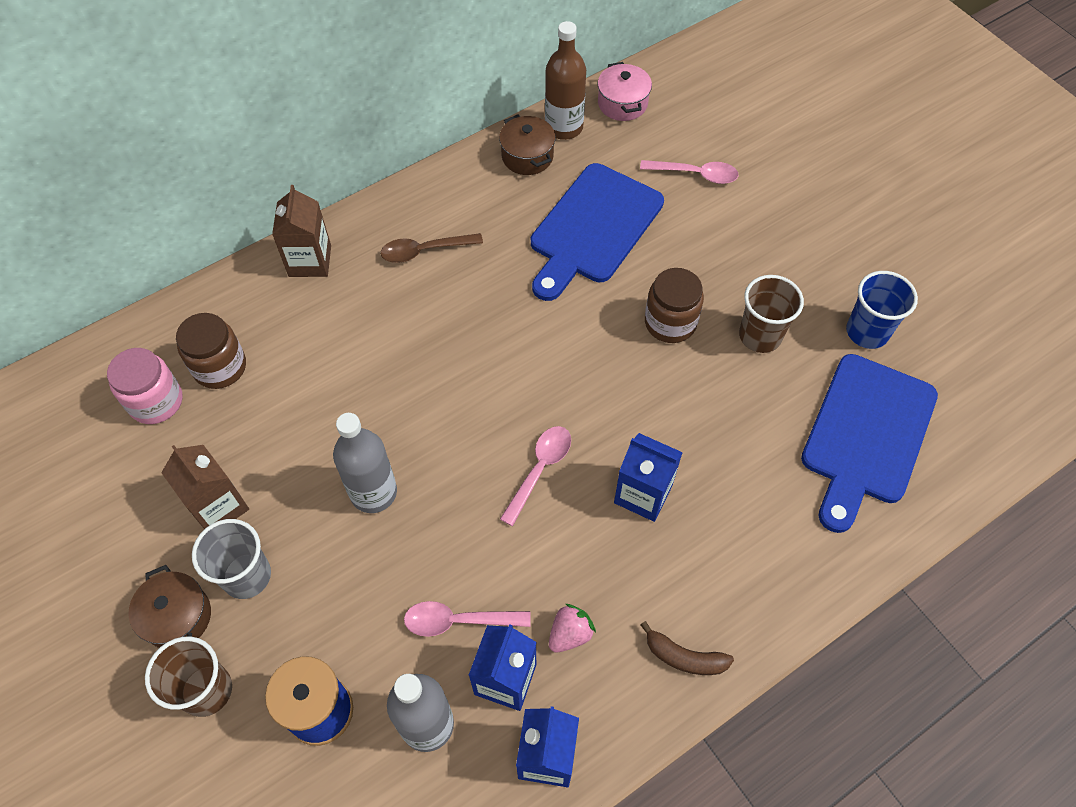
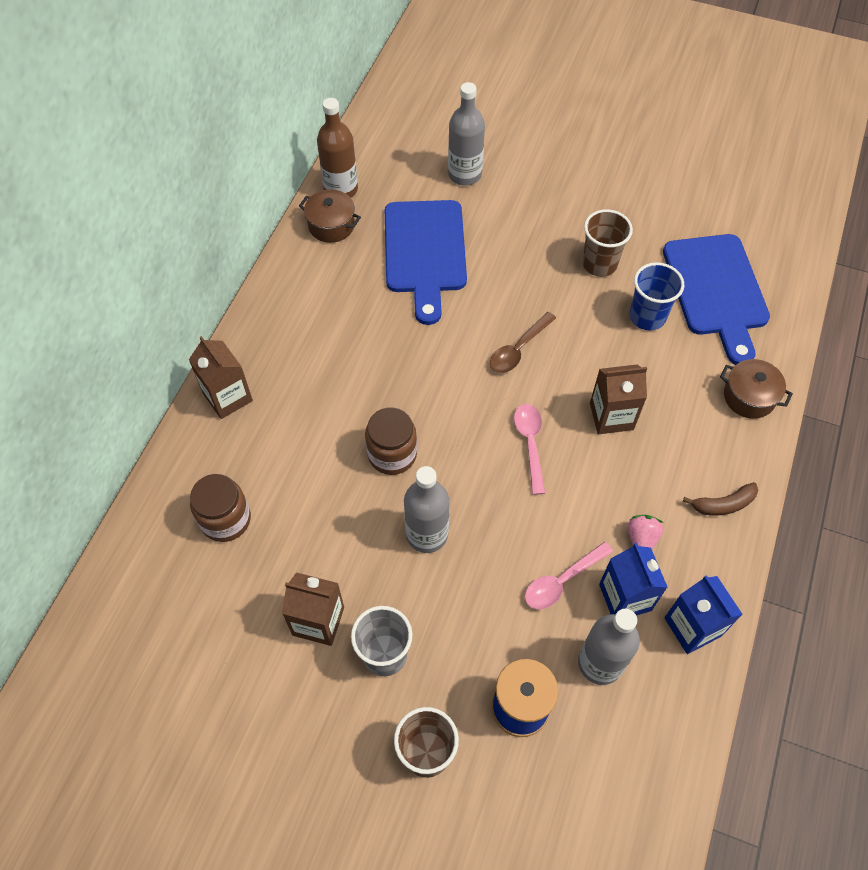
camera: 35 degrees left, 0 degrees up
(156, 401) = (195, 577): pink jar -> none
(178, 617) = (358, 719): brown pot -> brown pot (749, 397)
(425, 251) = (313, 338): brown spoon -> brown spoon (518, 349)
(622, 103) = (370, 149): pink pot -> none
(643, 494) = (611, 416): blue carton -> brown carton
(670, 322) = (533, 289): brown jar -> brown jar (392, 454)
(695, 174) = (464, 174): pink spoon -> grey bottle
(867, 332) = (663, 222): blue cup -> blue cup (647, 316)

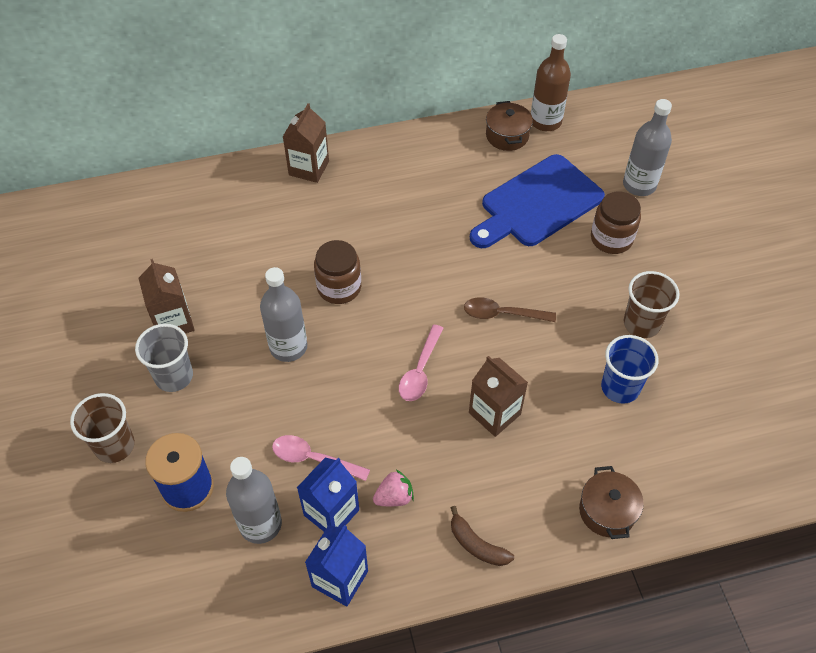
camera: 55 degrees right, 5 degrees down
(225, 519) = (213, 225): brown jar -> brown jar (611, 238)
(530, 444) = (420, 370): pink spoon -> pink spoon turned 150 degrees clockwise
(716, 290) = (700, 427): blue cutting board -> none

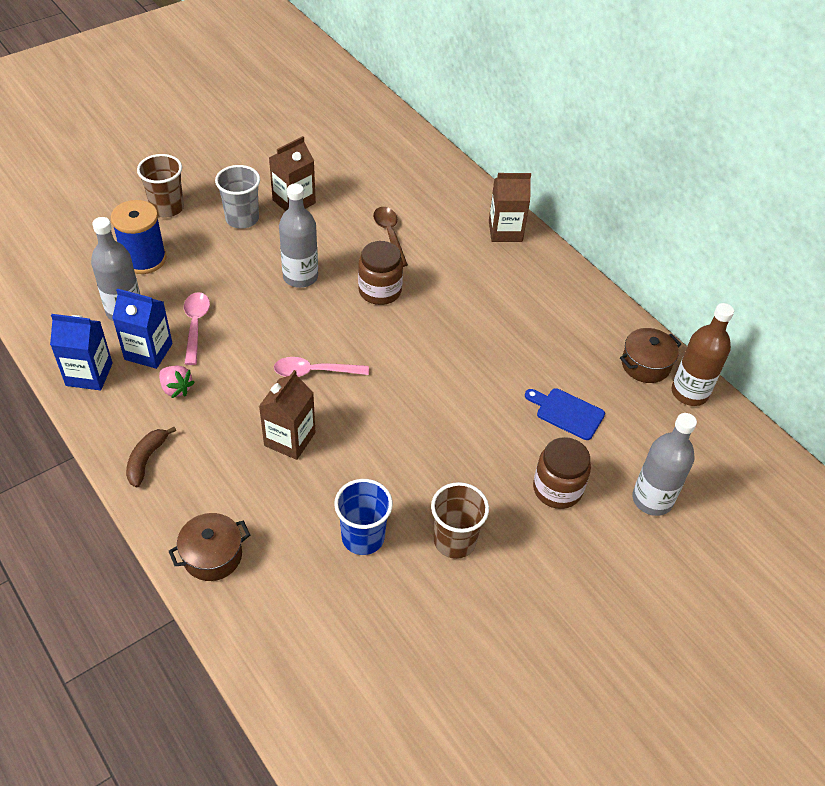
camera: 65 degrees right, 5 degrees down
(502, 314) = (408, 417): brown spoon -> brown spoon (390, 235)
(537, 204) = (567, 413): blue cutting board -> blue cutting board, size x0.49

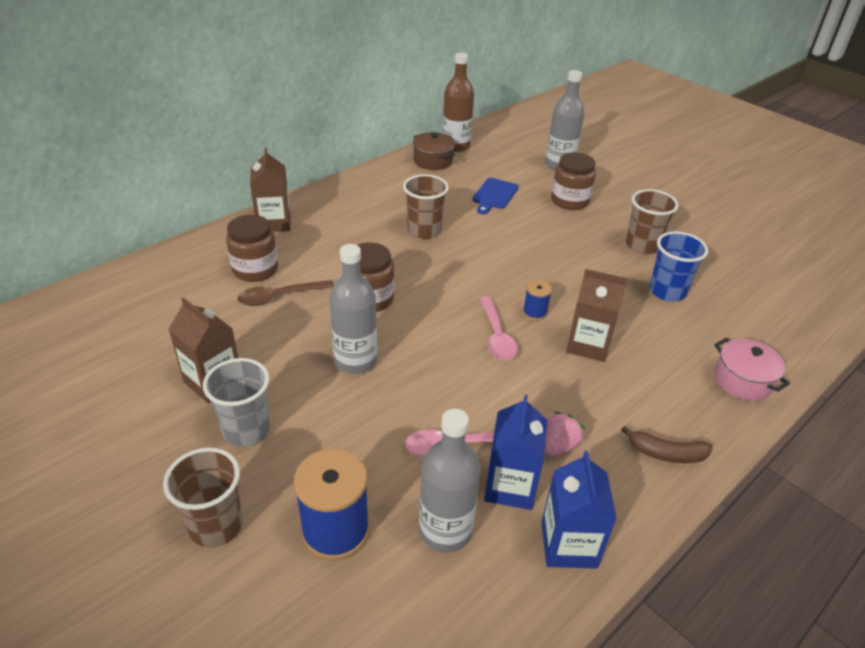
camera: 95 degrees left, 10 degrees down
(212, 556) = (742, 381): brown pot -> pink pot
(343, 407) = (535, 313): none -> blue spool
(430, 220) = (255, 269): none -> brown jar
(490, 340) = (424, 230): none -> brown cup

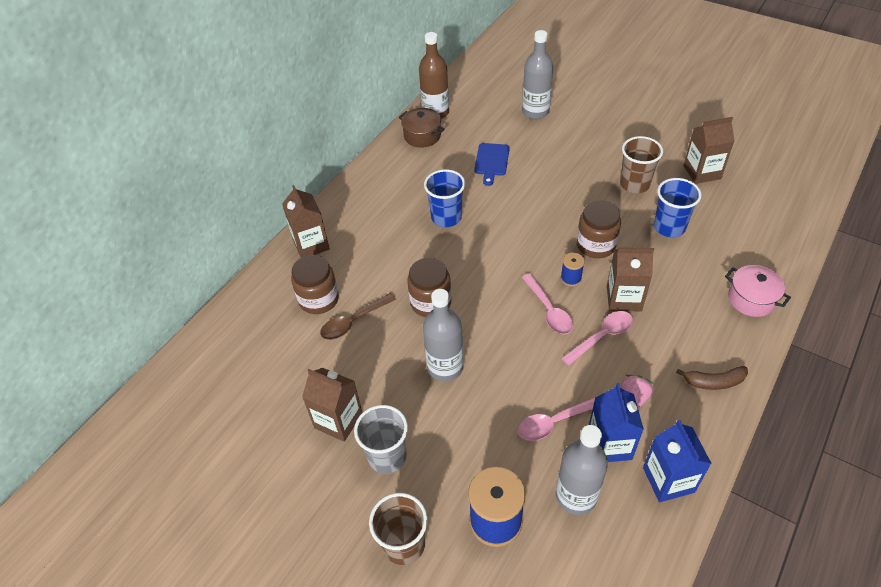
camera: 10 degrees left, 10 degrees up
(424, 230) = (446, 217): brown cup -> blue cup
(546, 375) = (601, 337): none -> pink spoon
(570, 201) = (558, 151): brown jar -> brown jar (596, 245)
(723, 251) = (702, 172): none -> brown carton

